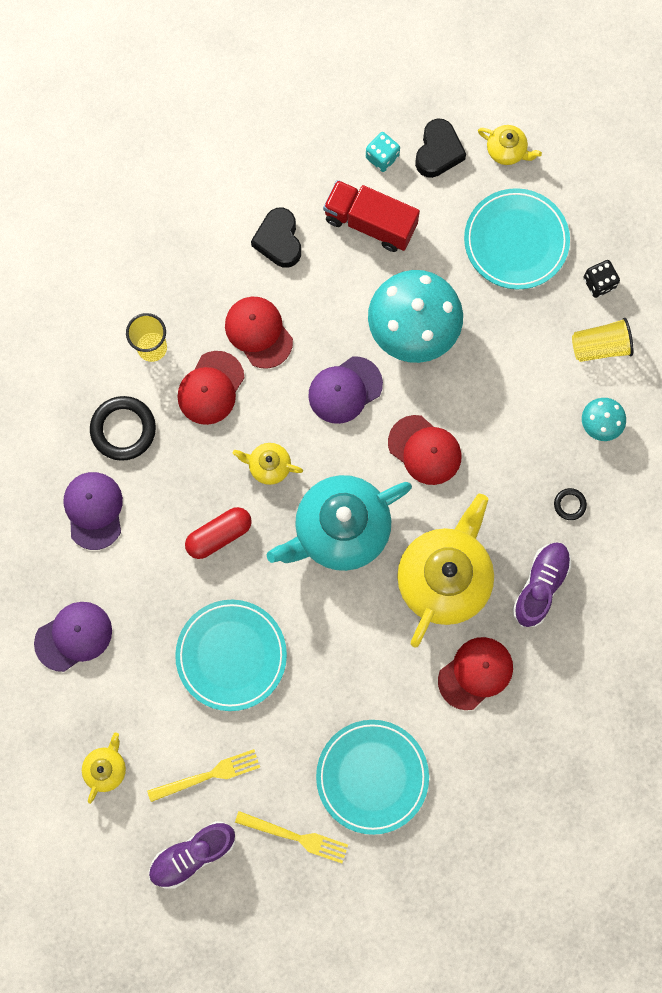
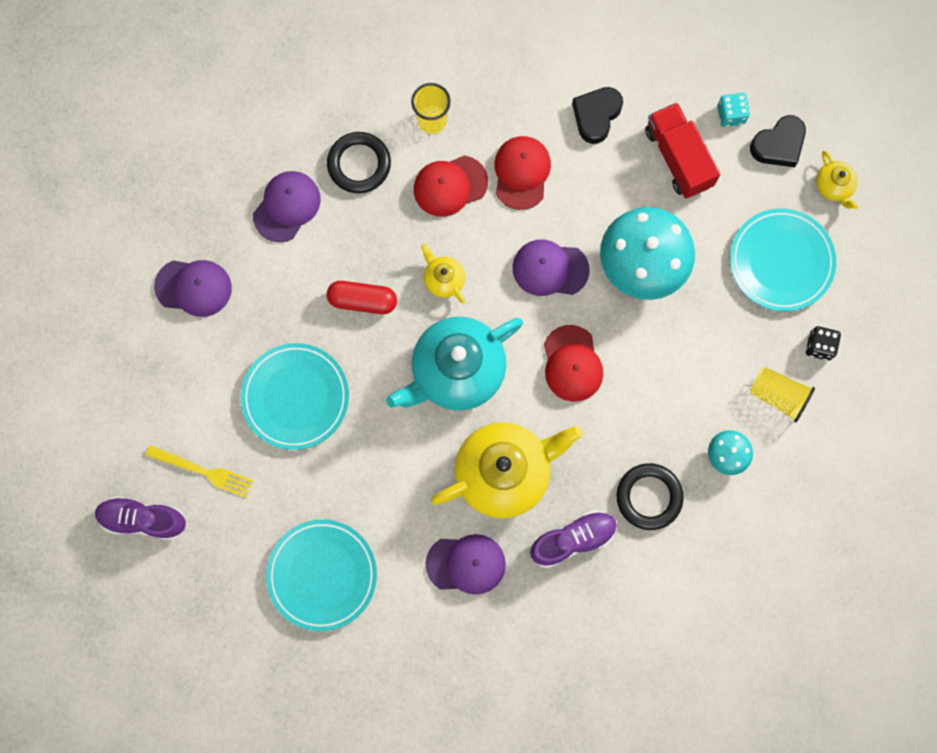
camera: 40 degrees right, 0 degrees up
(106, 768) = (135, 403): yellow teapot -> none
(295, 837) = (227, 571): yellow fork -> none
(340, 529) = (456, 371): turquoise teapot -> turquoise teapot turned 45 degrees counterclockwise
(475, 673) = (466, 564): red cap -> purple cap
(569, 504) = (649, 497): black ring -> black ring, size x2.04

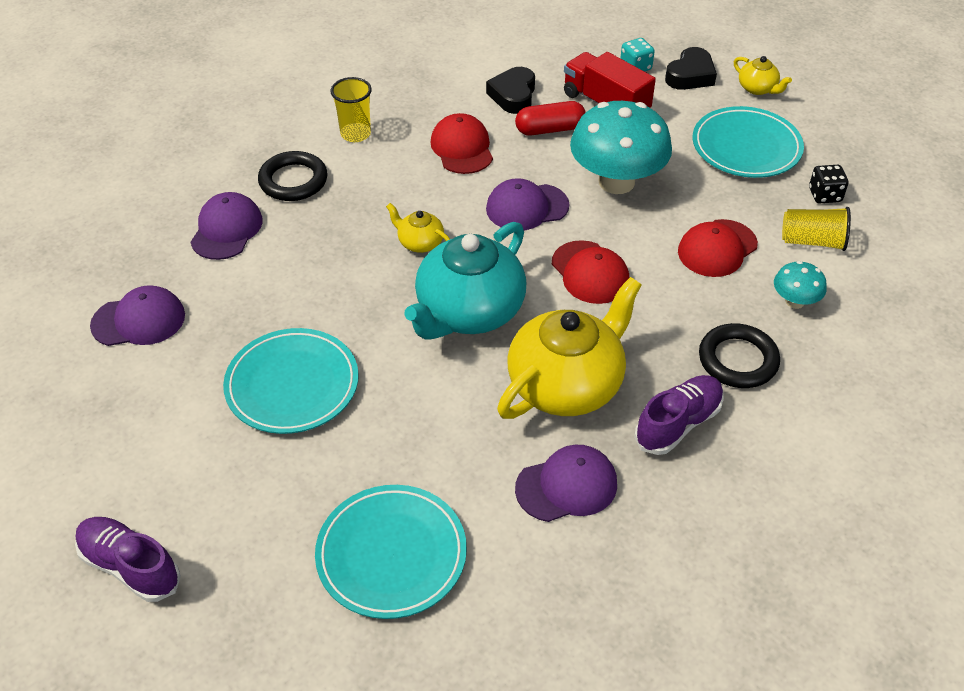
camera: 20 degrees left, 30 degrees down
(143, 519) = (130, 566): purple shoe -> purple shoe turned 45 degrees clockwise
(203, 471) = (198, 490): yellow fork -> none
(362, 300) = (339, 281): red capsule -> red capsule (550, 129)
(450, 186) = (394, 173): red cap -> red cap (717, 248)

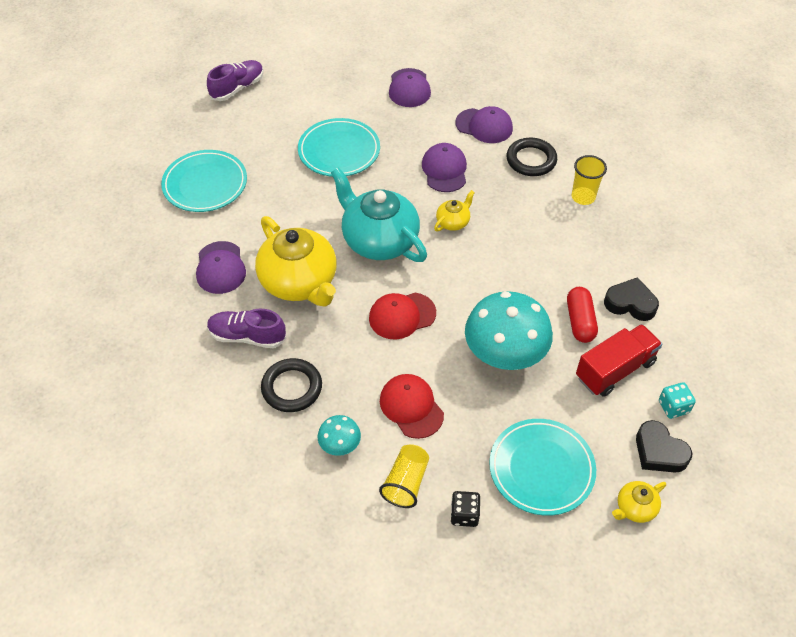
camera: 100 degrees right, 5 degrees up
(462, 148) = (560, 259): red cap -> none
(526, 207) = (481, 289): purple cap -> purple cap (444, 170)
(678, 424) = (247, 336): purple shoe -> purple shoe turned 135 degrees clockwise

